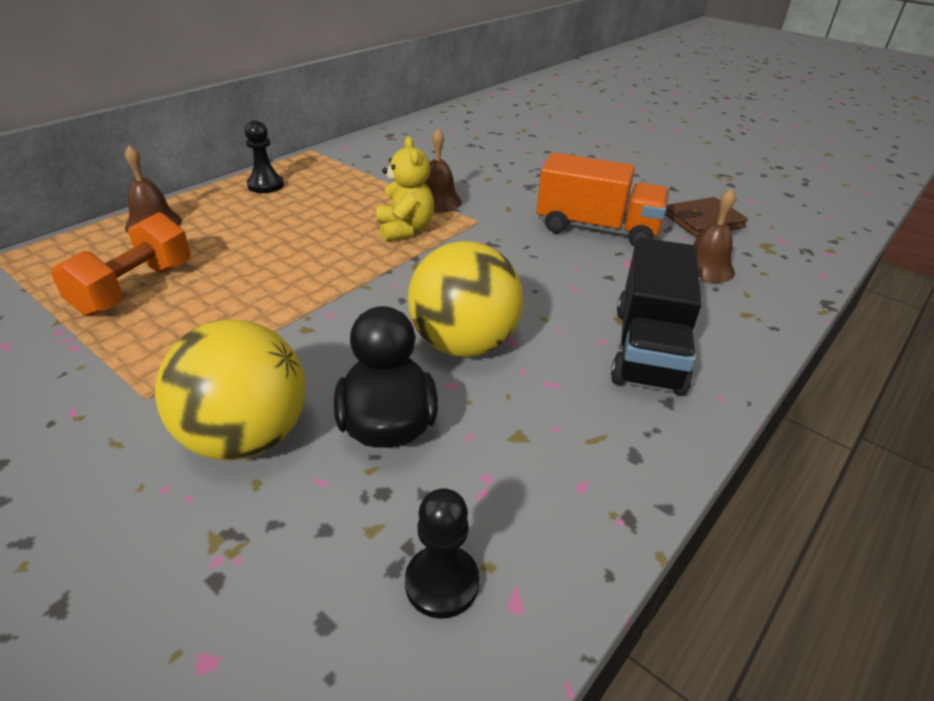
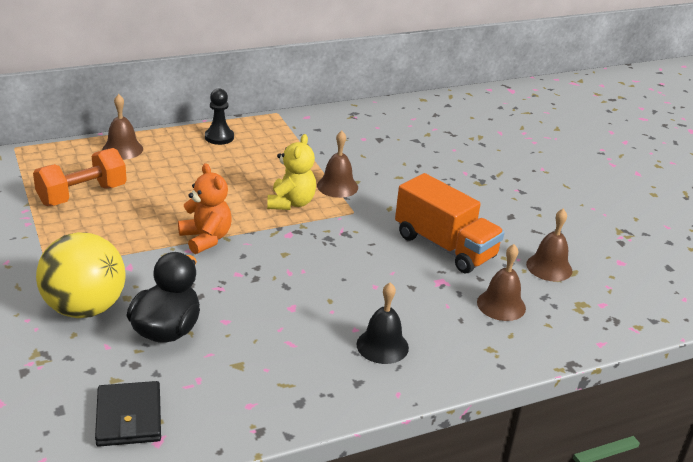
camera: 25 degrees right, 5 degrees down
(341, 294) = (206, 239): none -> orange teddy bear
(442, 583) = (129, 417): black pawn -> black wallet
(463, 344) = (256, 299): yellow ball -> none
(648, 349) = (382, 346): black truck -> black bell
(703, 221) = (549, 267): brown wallet -> brown bell

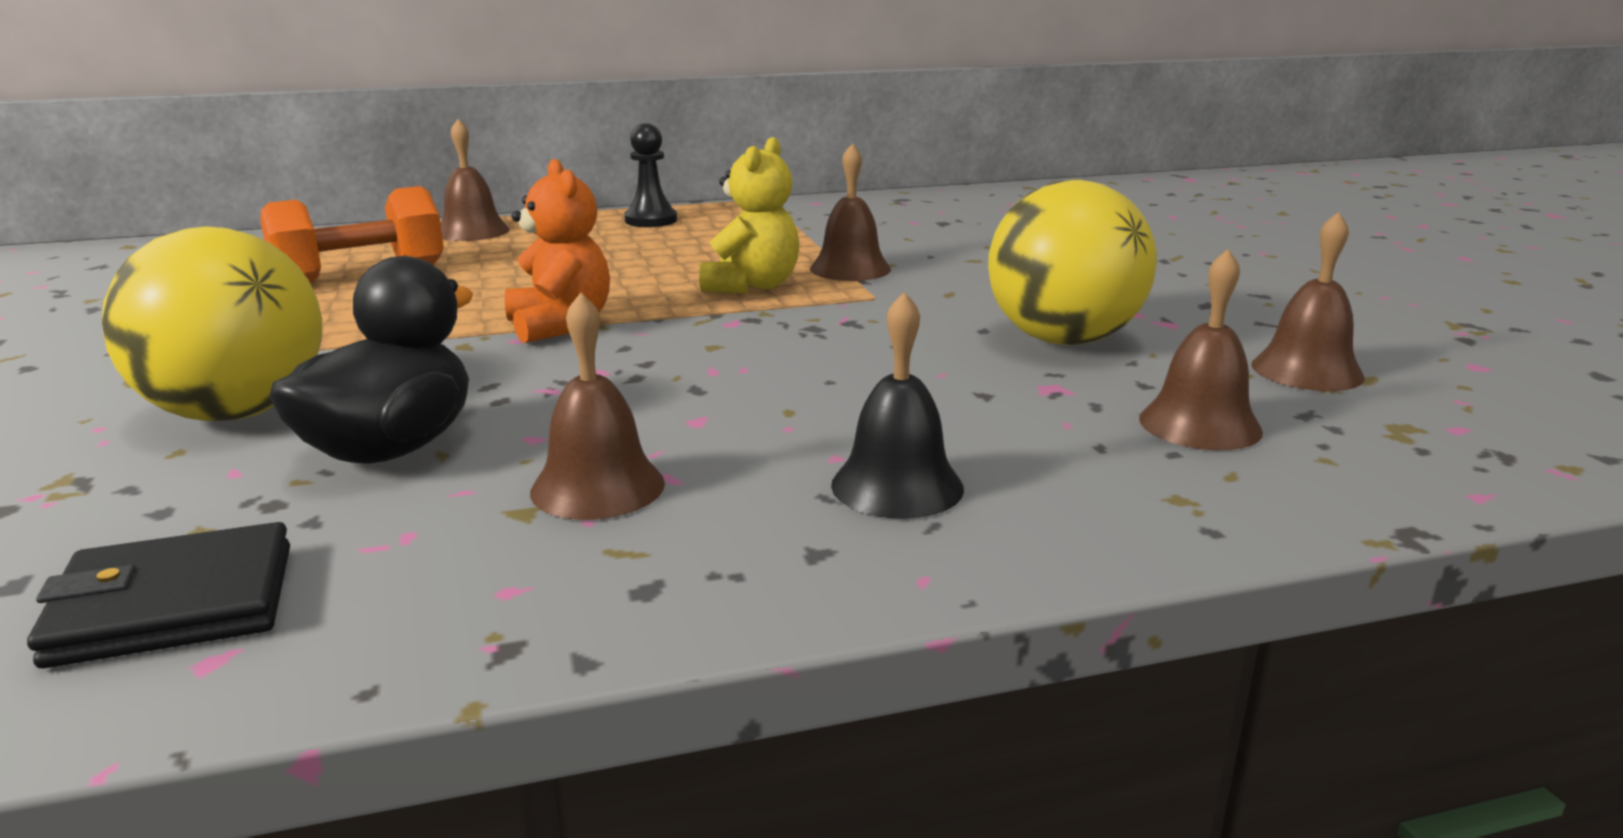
camera: 10 degrees right, 10 degrees down
(129, 417) = (174, 604): black wallet -> black wallet turned 75 degrees clockwise
(263, 350) = (598, 487): none -> brown bell
(444, 246) = (1063, 340): orange truck -> yellow ball

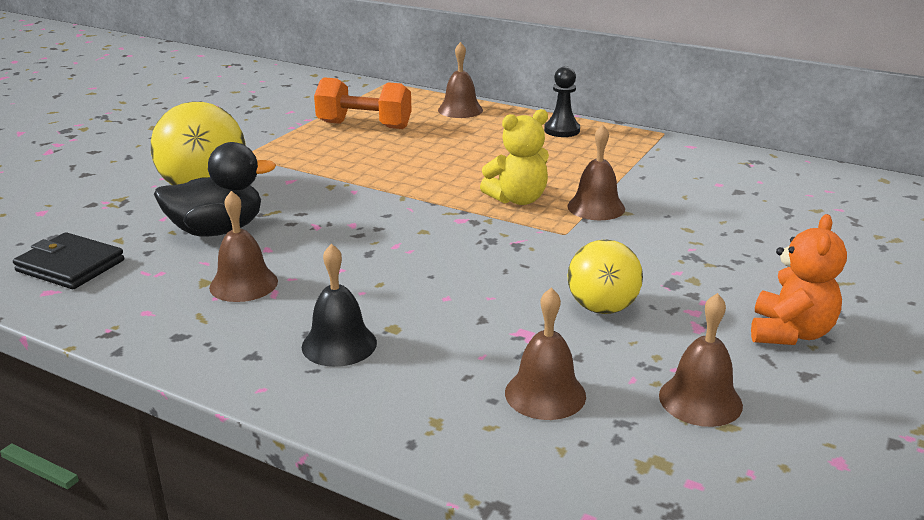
camera: 45 degrees right, 5 degrees up
(560, 326) = (385, 190): orange teddy bear -> orange teddy bear (790, 333)
(1063, 340) = (602, 308): yellow ball -> yellow ball, size x0.64

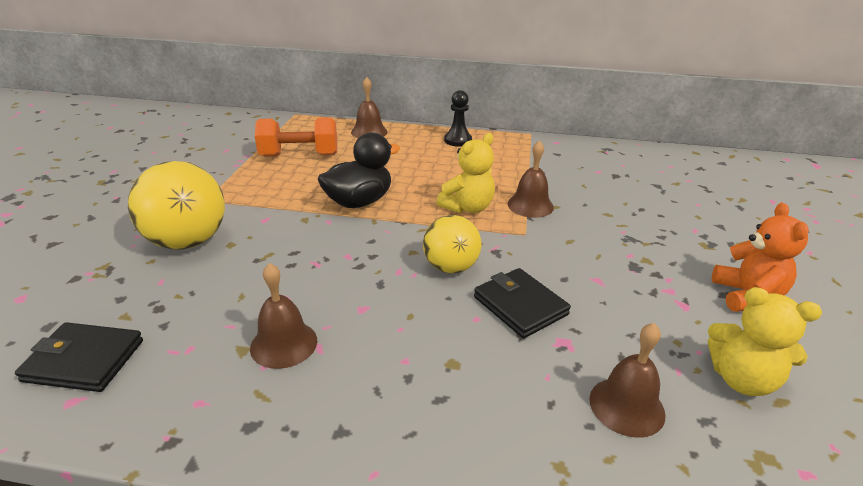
camera: 20 degrees left, 5 degrees up
(217, 230) = (224, 286): black duck -> black duck (359, 202)
(339, 344) = (416, 395): black bell -> none
(502, 295) = (520, 306): none -> black wallet
(602, 308) = (603, 302): yellow ball -> yellow ball (451, 267)
(700, 400) = (742, 379): brown bell -> yellow teddy bear

